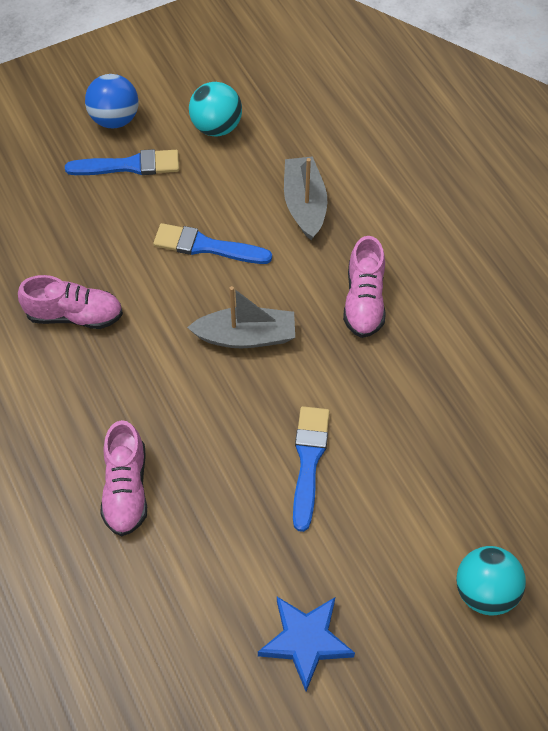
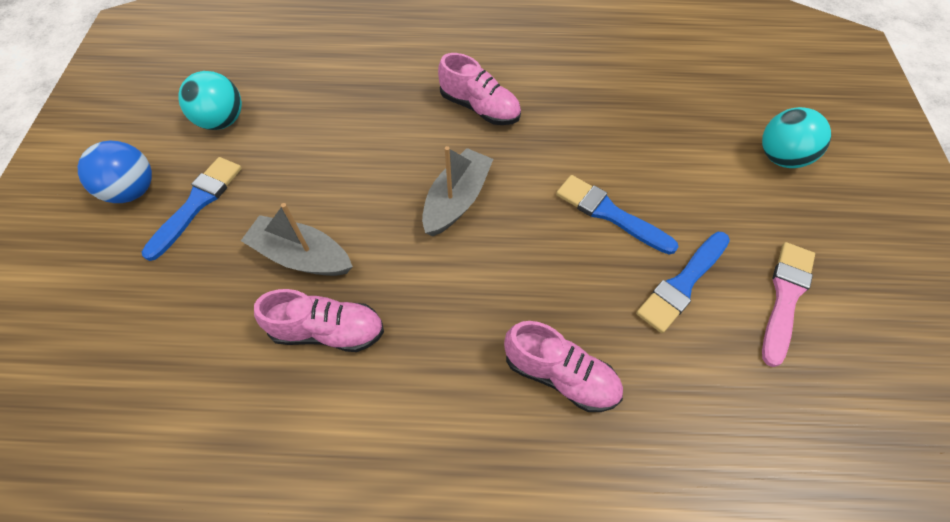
camera: 60 degrees left, 0 degrees up
(74, 315) = (328, 331): pink shoe -> pink shoe turned 60 degrees clockwise
(206, 246) = (340, 185): blue brush -> blue brush (682, 284)
(304, 204) = (357, 101): grey boat -> grey boat (302, 256)
(305, 641) = (785, 297): blue star -> pink brush

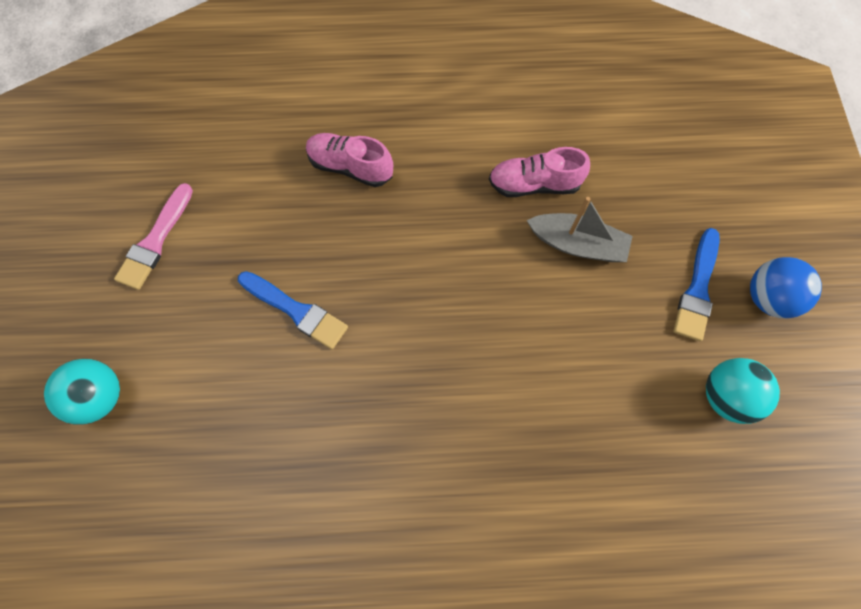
camera: 175 degrees right, 10 degrees up
(457, 200) = (446, 313): grey boat -> none
(479, 108) = (434, 443): pink shoe -> none
(682, 284) = (241, 246): blue brush -> none

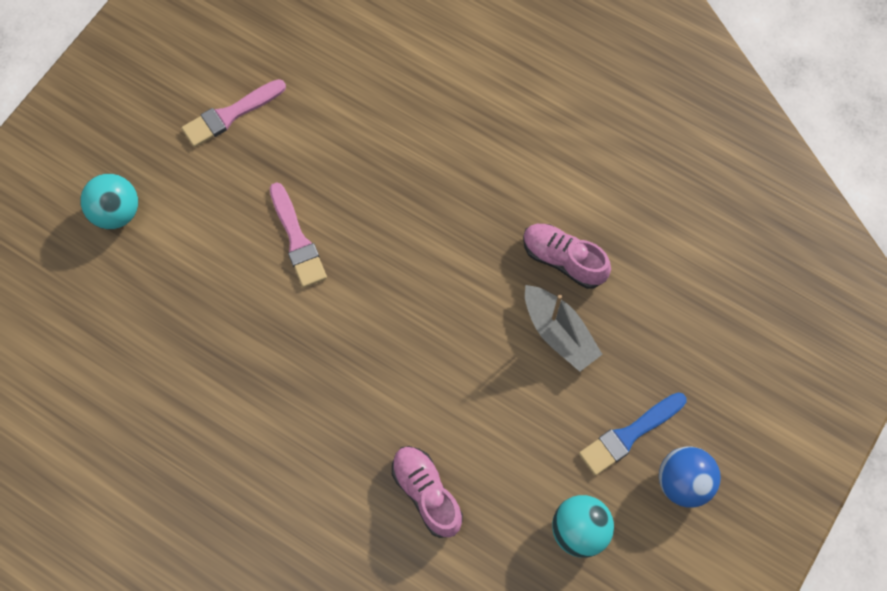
camera: 35 degrees right, 0 degrees up
(296, 311) = (297, 240): blue brush -> pink brush
(350, 167) = (422, 148): pink shoe -> pink shoe (426, 493)

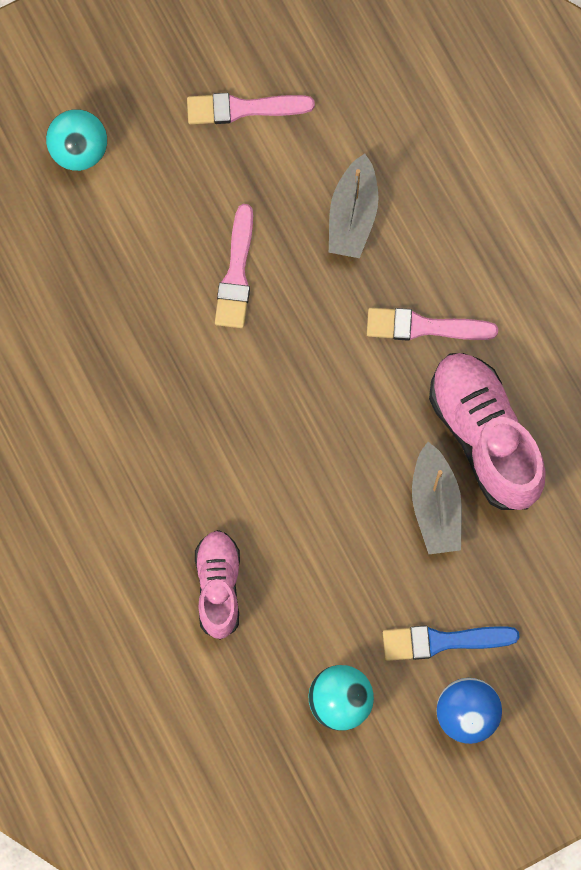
camera: 30 degrees right, 5 degrees up
(363, 150) = (352, 216): none -> grey boat
(467, 203) = (424, 327): none -> pink brush
(563, 260) = (484, 437): pink shoe -> pink shoe, size x1.62

